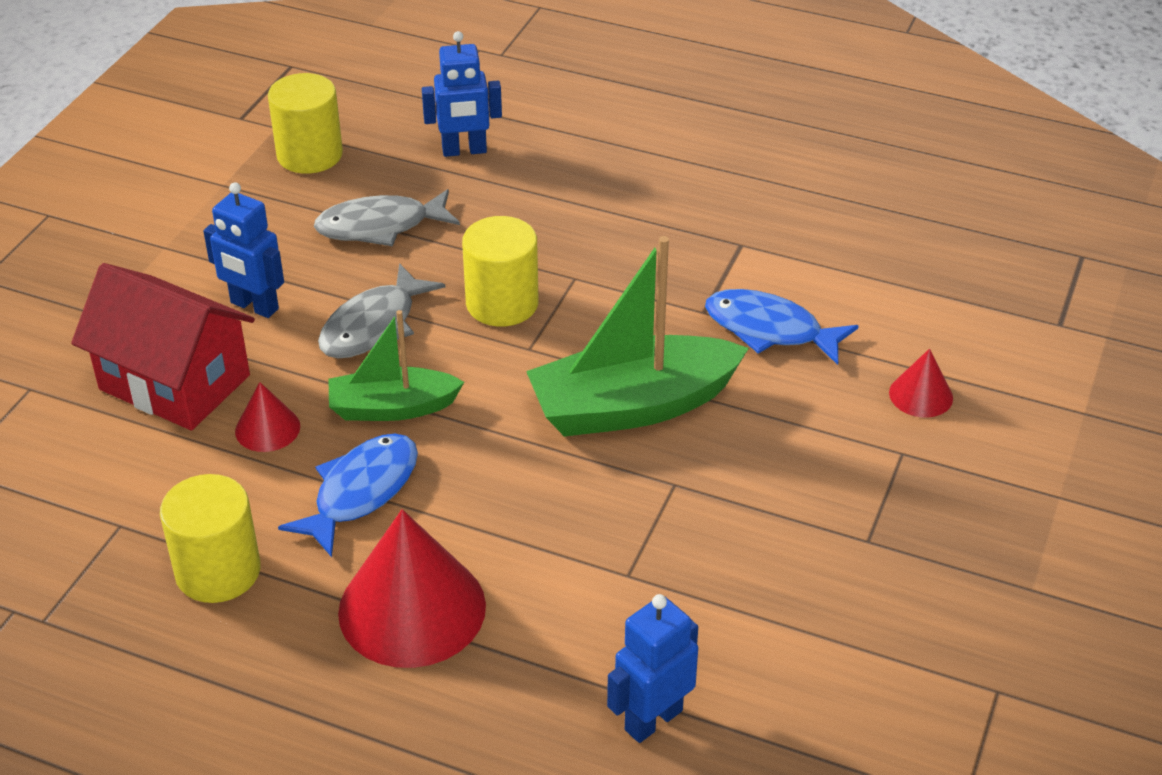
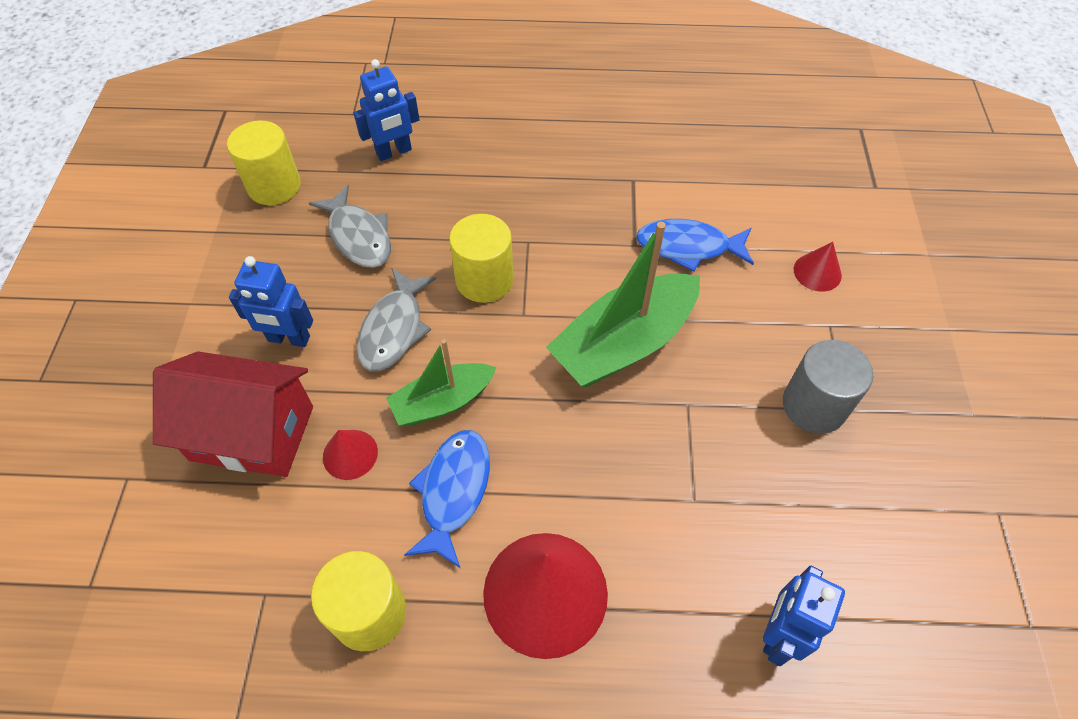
camera: 20 degrees left, 15 degrees up
(380, 227) = (359, 236): grey fish -> grey fish turned 90 degrees counterclockwise
(830, 526) = (814, 405): none -> grey cylinder

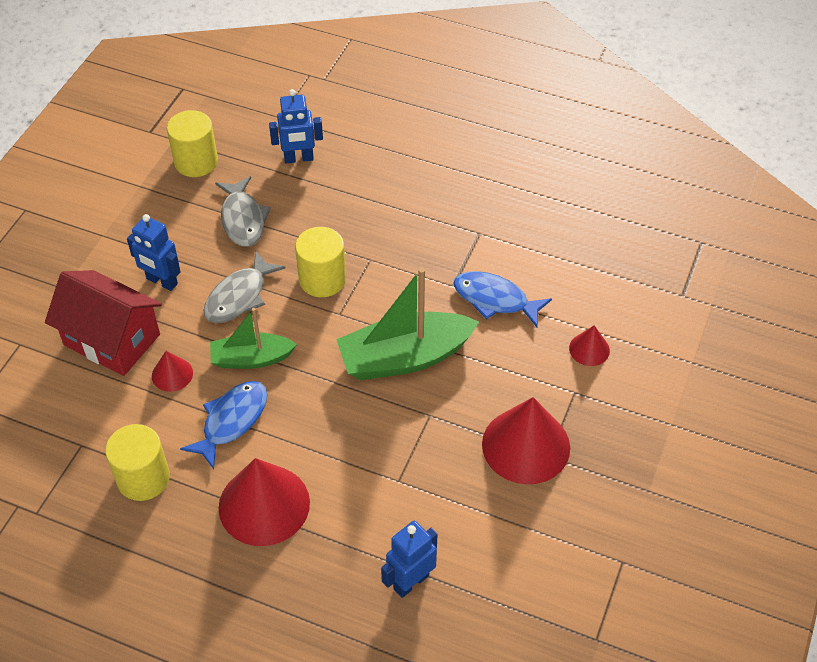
camera: 20 degrees right, 5 degrees down
(814, 405) = (526, 445): grey cylinder -> red cone

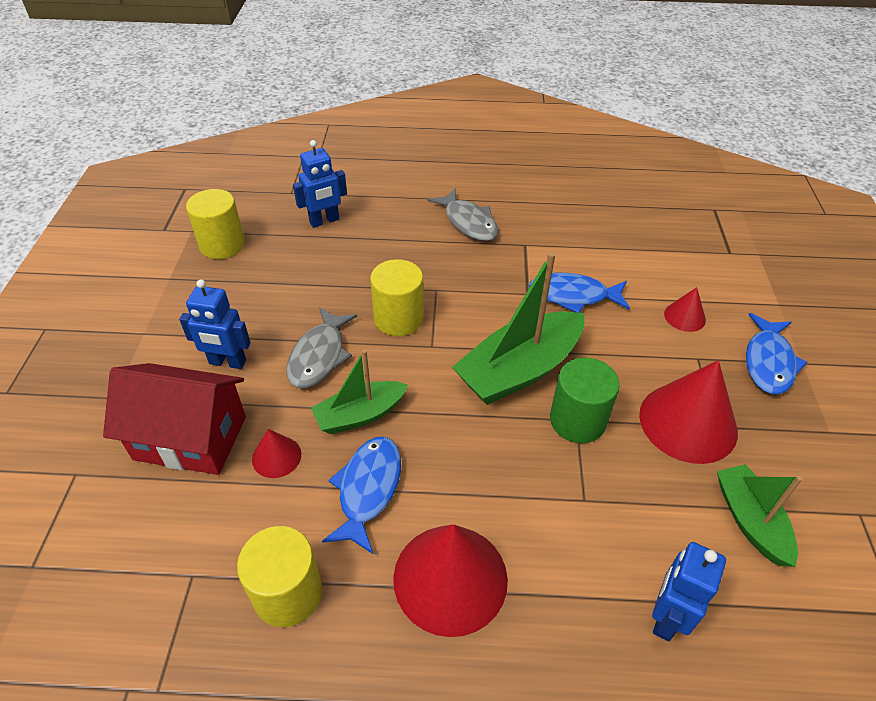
camera: 20 degrees left, 5 degrees down
(243, 219) = (292, 284): grey fish -> grey fish (469, 222)
(430, 416) = (577, 420): none -> green cylinder
(524, 537) = (750, 520): none -> green boat
(639, 414) = (768, 362): none -> blue fish

